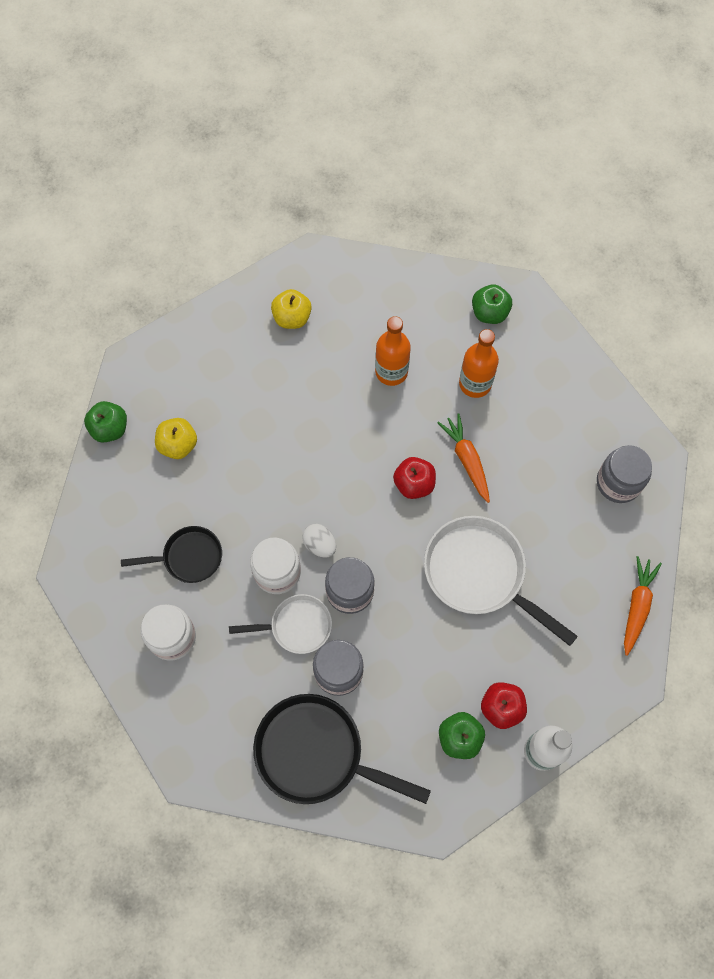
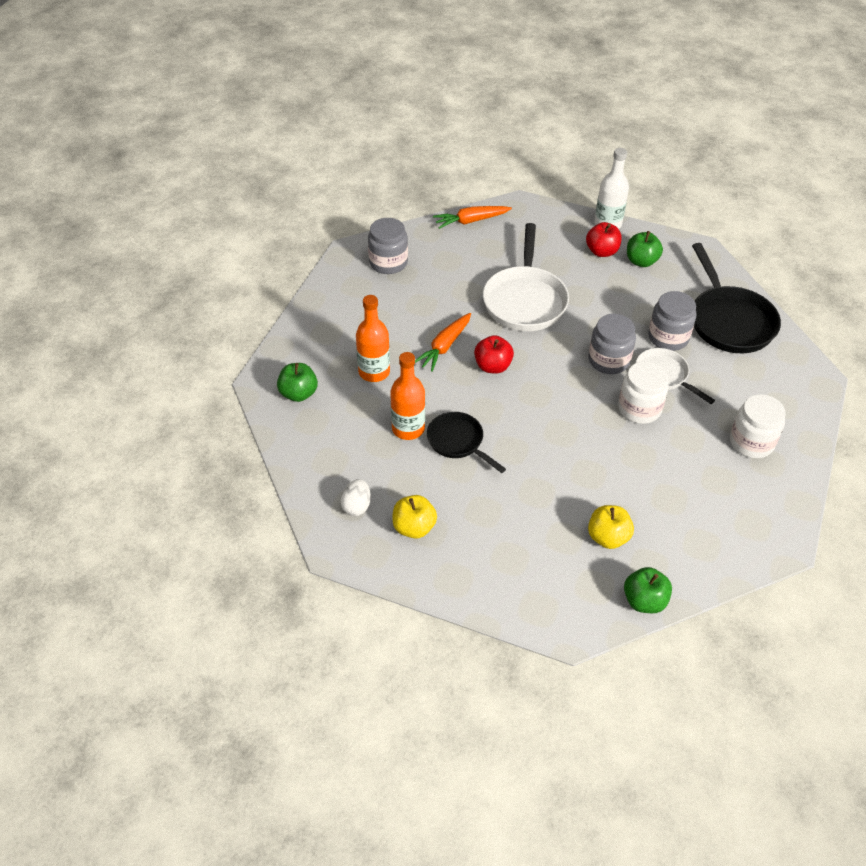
camera: 125 degrees left, 20 degrees down
(188, 557) = (687, 470): black pan -> black pan (458, 442)
(320, 545) = (593, 395): white egg -> white egg (356, 506)

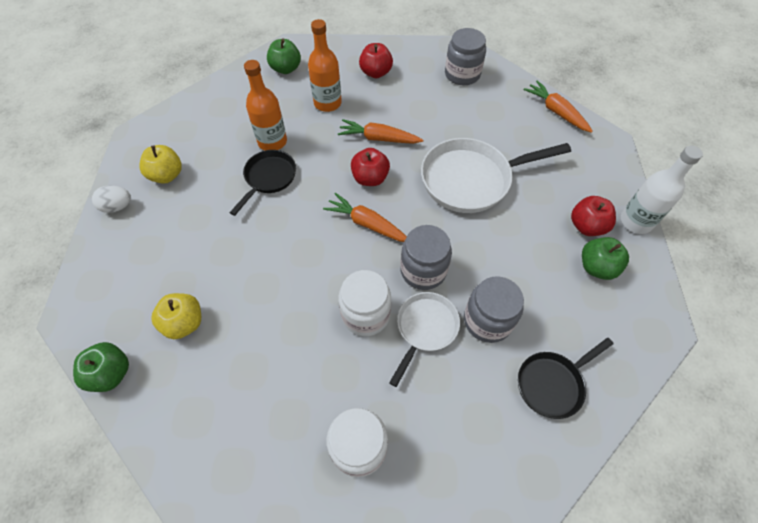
camera: 70 degrees right, 10 degrees up
(349, 323) = (376, 73): none -> red apple
(356, 506) = (181, 134): white egg -> white egg (117, 207)
(545, 383) = (367, 224): none -> orange carrot
(729, 321) = (552, 383): black pan -> black pan, size x0.59

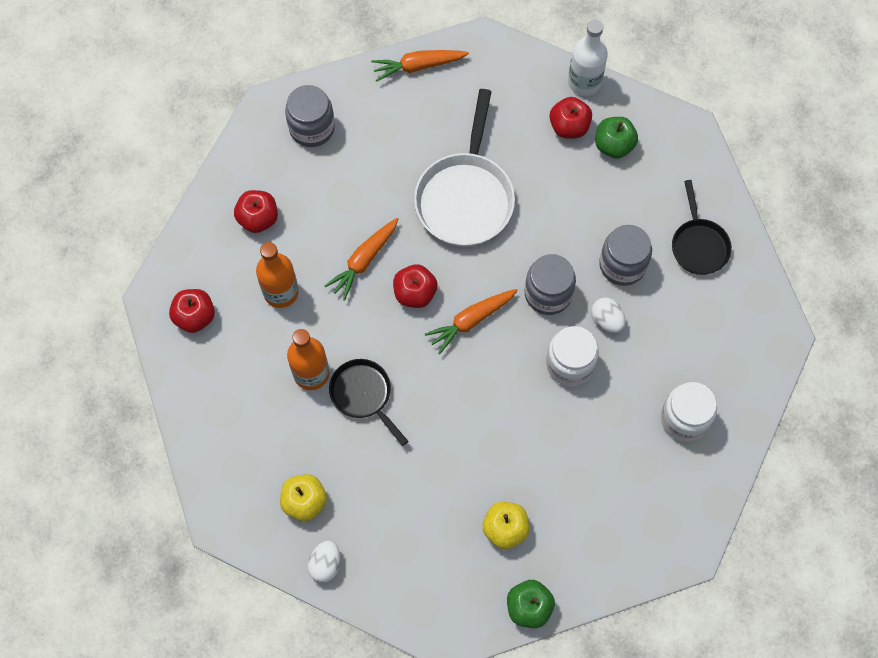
camera: 65 degrees left, 10 degrees up
(286, 69) = (195, 317): green apple -> red apple
(425, 329) = (606, 320): white pan -> white egg

